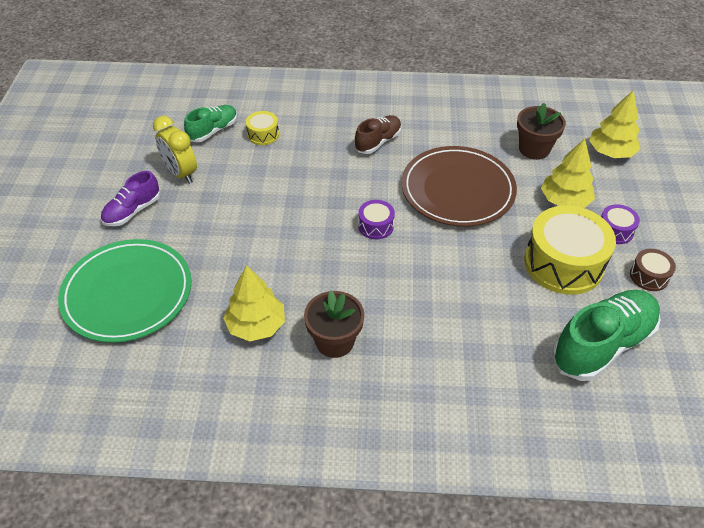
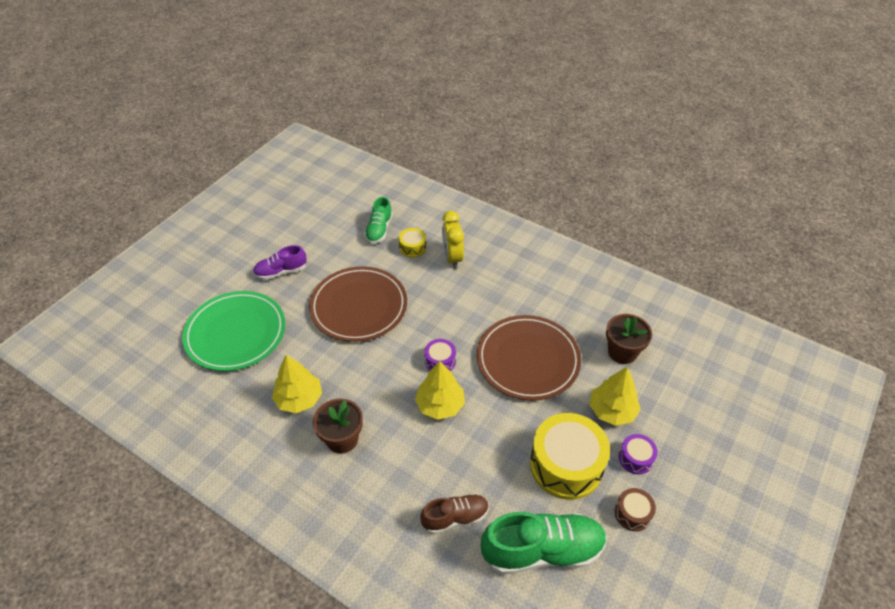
camera: 30 degrees right, 0 degrees up
(181, 173) = (333, 255): yellow clock -> yellow clock (452, 257)
(213, 131) = (379, 230): green shoe -> green shoe turned 120 degrees clockwise
(250, 210) = (359, 306): none -> brown plate
(378, 142) = (495, 290): brown shoe -> brown shoe (455, 517)
(610, 152) = (691, 385): yellow tree -> yellow tree (440, 405)

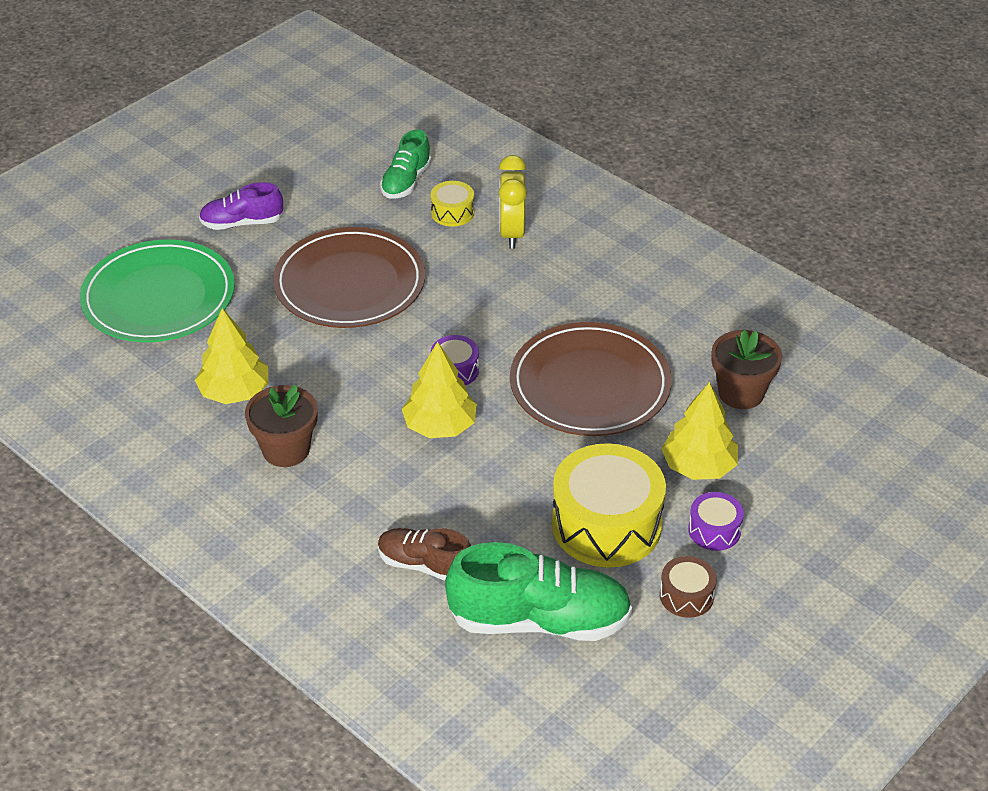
camera: 10 degrees right, 5 degrees down
(455, 517) = (425, 565): brown shoe -> brown shoe turned 150 degrees counterclockwise

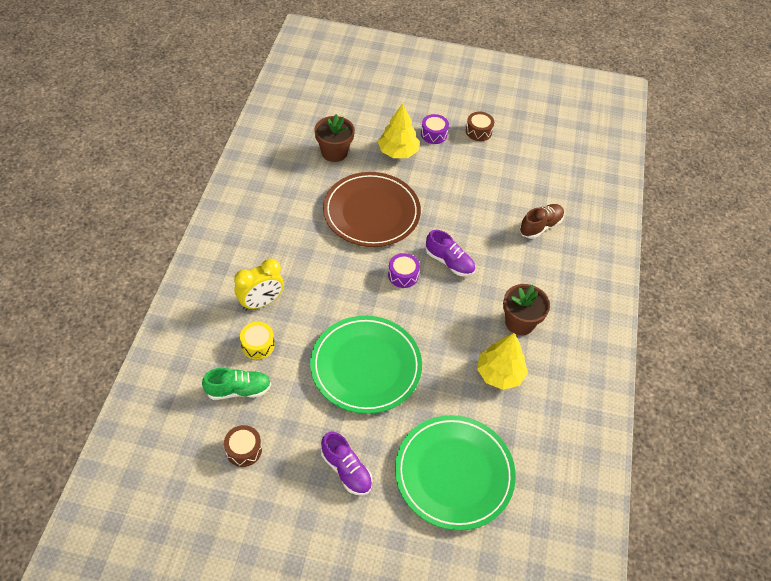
camera: 125 degrees left, 10 degrees up
(332, 165) = (244, 450): none -> brown drum
(349, 283) = (366, 366): brown plate -> green plate
(425, 565) = (540, 226): brown shoe -> brown shoe turned 120 degrees counterclockwise
(440, 426) = (449, 262): yellow tree -> purple shoe
(539, 620) = (534, 173): green shoe -> none
(606, 524) = (461, 171): yellow drum -> none

